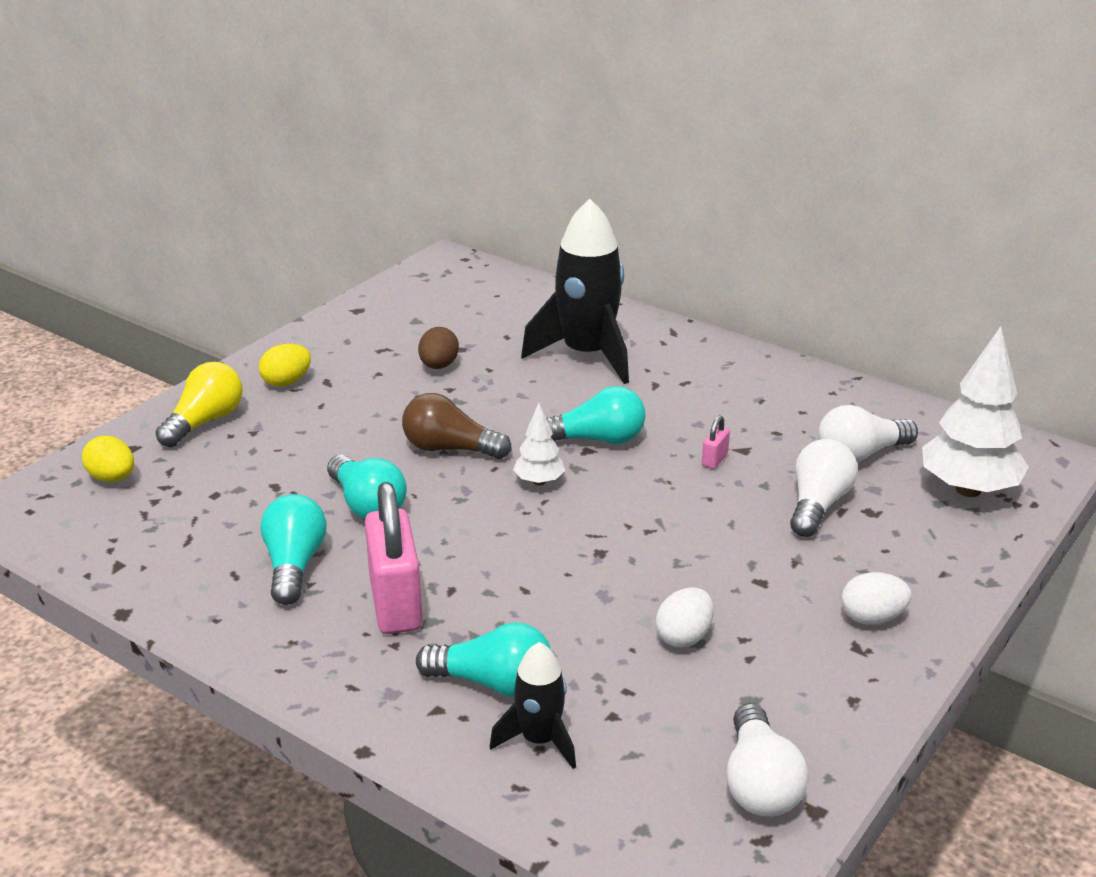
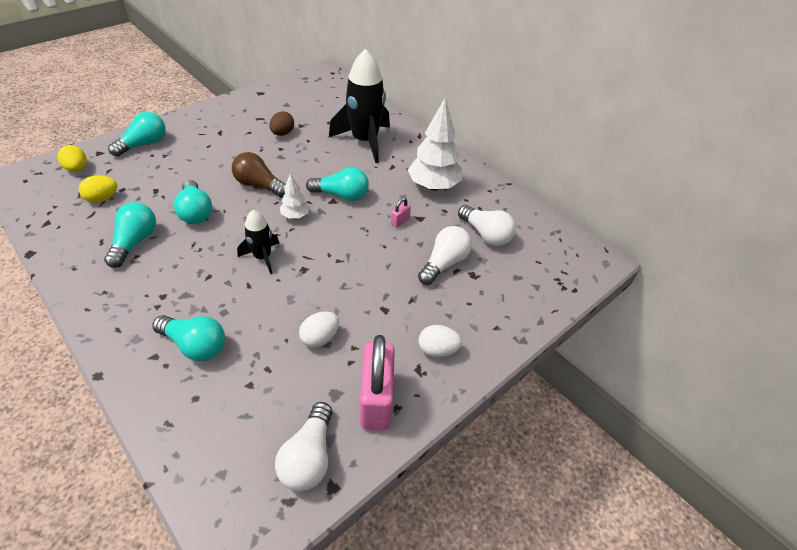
camera: 10 degrees right, 15 degrees up
(205, 421) = (144, 144): yellow light bulb -> turquoise light bulb
(286, 382) = (199, 128): yellow egg -> yellow egg (102, 198)
(395, 604) = (173, 279): pink padlock -> pink padlock (376, 400)
(539, 740) = (198, 392): black rocket -> black rocket (262, 257)
(860, 454) = (485, 234): white light bulb -> white light bulb turned 120 degrees counterclockwise
(968, 489) = (539, 271): white tree -> white tree (433, 186)

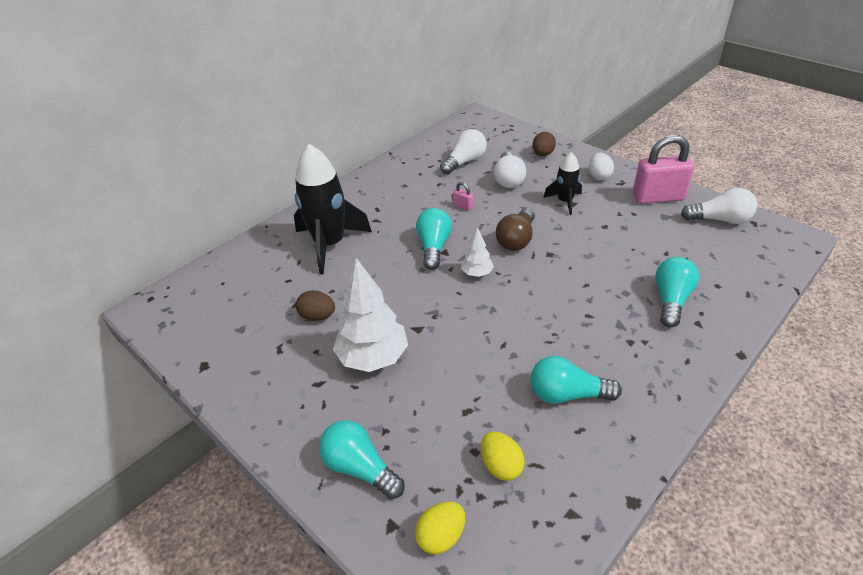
camera: 90 degrees left, 5 degrees down
(196, 212) = (496, 355): turquoise light bulb -> none
(259, 185) = (432, 312): brown light bulb -> brown light bulb (516, 239)
(262, 257) = (546, 283): black rocket -> black rocket (565, 201)
(320, 338) = (621, 231): white egg -> none
(433, 186) = (404, 192): white tree -> white tree (373, 358)
(444, 263) = (508, 179): white light bulb -> white light bulb turned 120 degrees counterclockwise
(497, 305) = (542, 154): none -> brown egg

